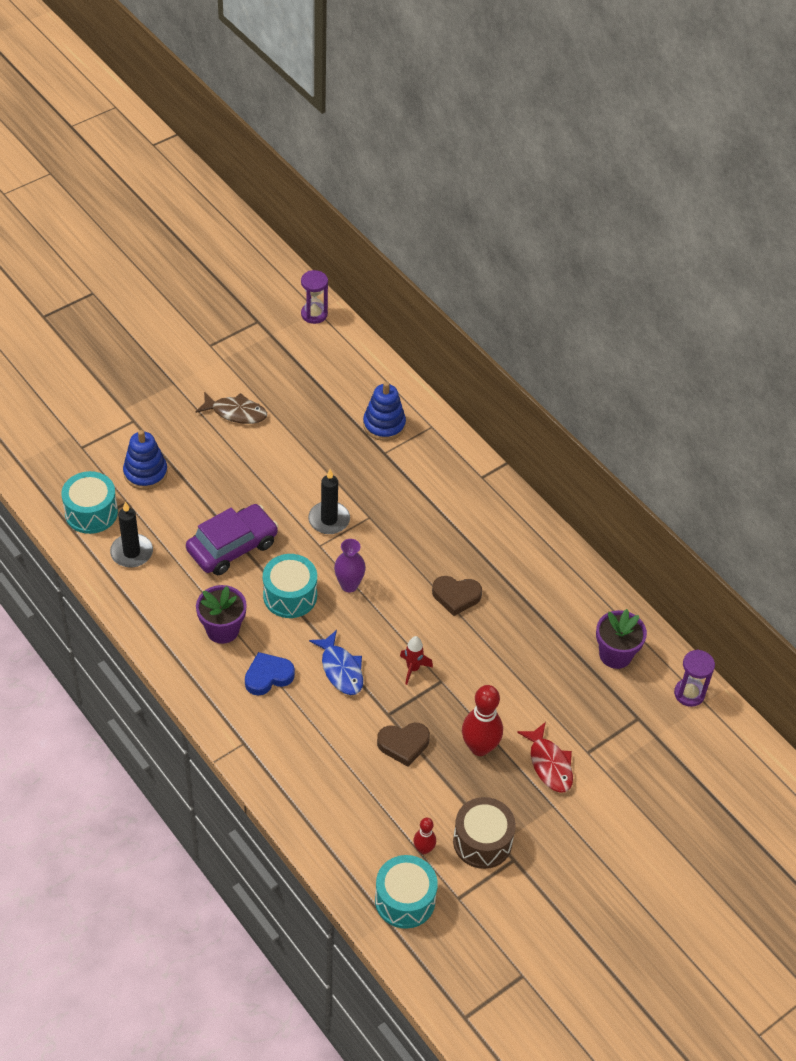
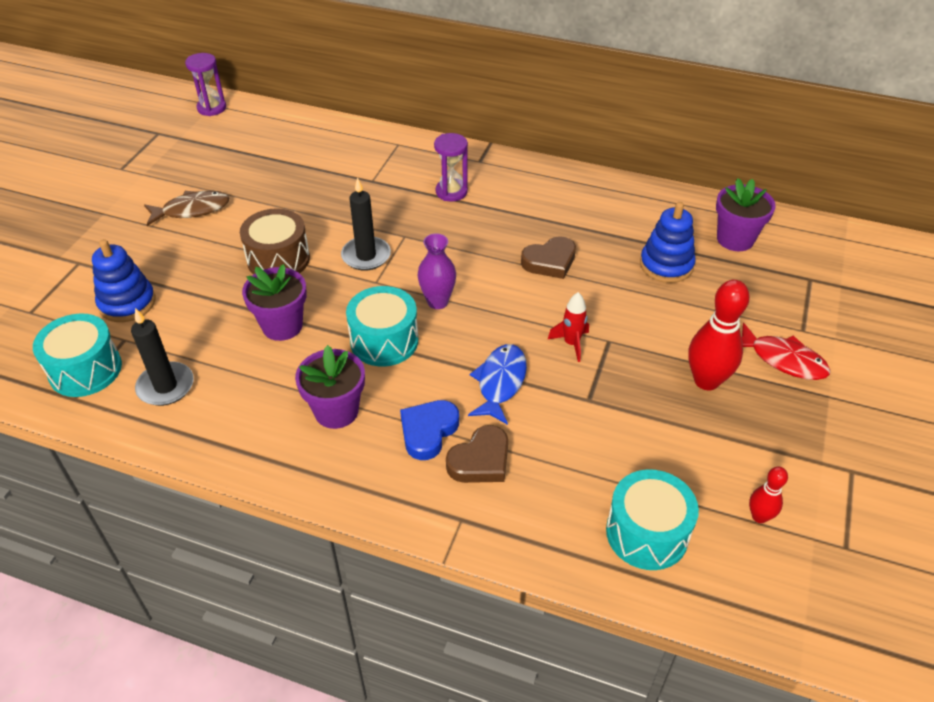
camera: 30 degrees left, 5 degrees down
(232, 547) = (282, 326): purple car -> purple flower pot
(341, 669) = (500, 382): blue fish -> blue fish turned 105 degrees counterclockwise
(384, 425) = (352, 160): blue stacking toy -> blue stacking toy (666, 265)
(403, 744) = (633, 420): brown heart -> brown heart (480, 460)
(405, 900) = (798, 587): turquoise drum -> turquoise drum (647, 533)
(482, 841) = (805, 471): brown drum -> brown drum (278, 259)
(689, 693) = (826, 238): purple hourglass -> purple hourglass (451, 192)

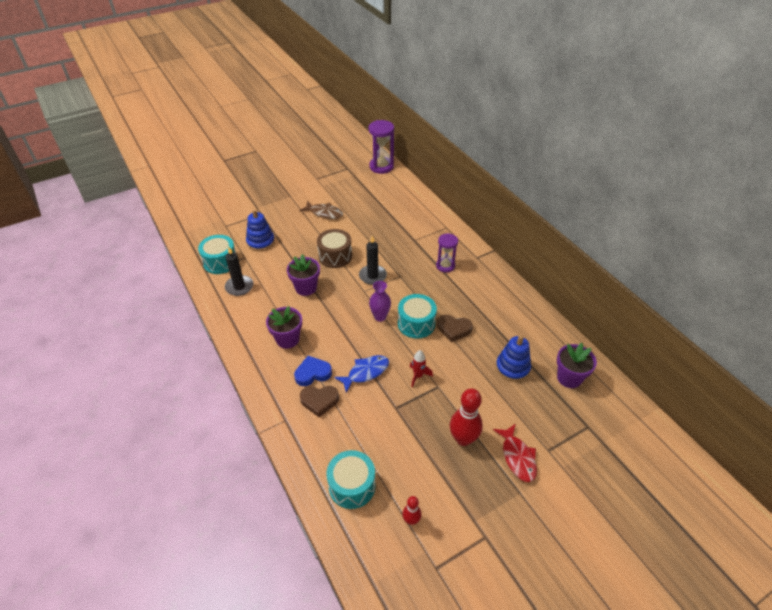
camera: 40 degrees right, 0 degrees up
(212, 108) = (381, 166): purple hourglass -> purple hourglass, size x1.54
(384, 341) = (338, 320): turquoise drum -> turquoise drum (416, 324)

